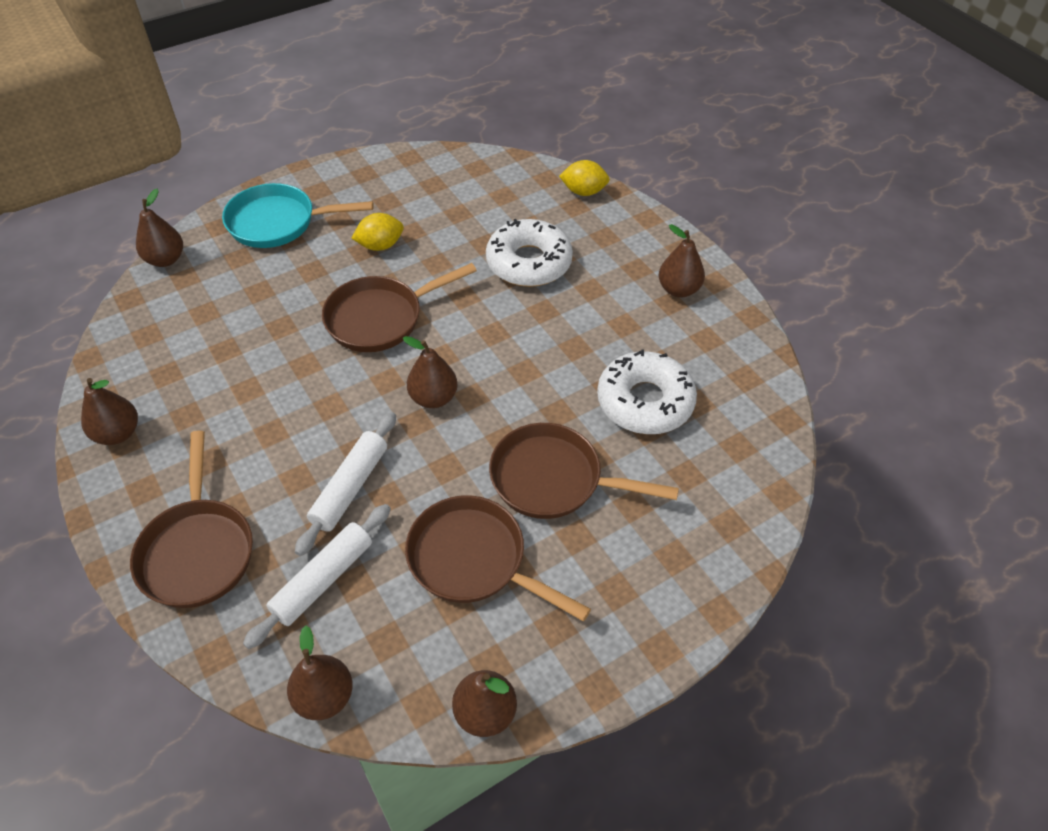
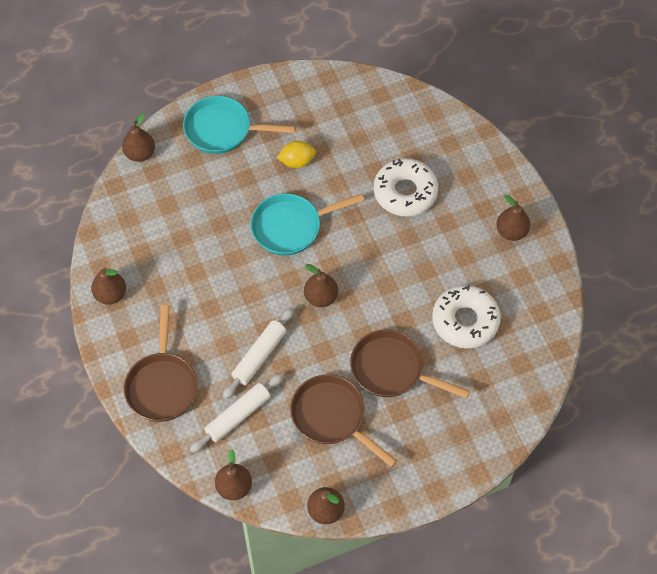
camera: 10 degrees right, 10 degrees up
(381, 318) = (291, 227): brown pan -> turquoise pan
(583, 192) = (459, 130): yellow lemon -> none

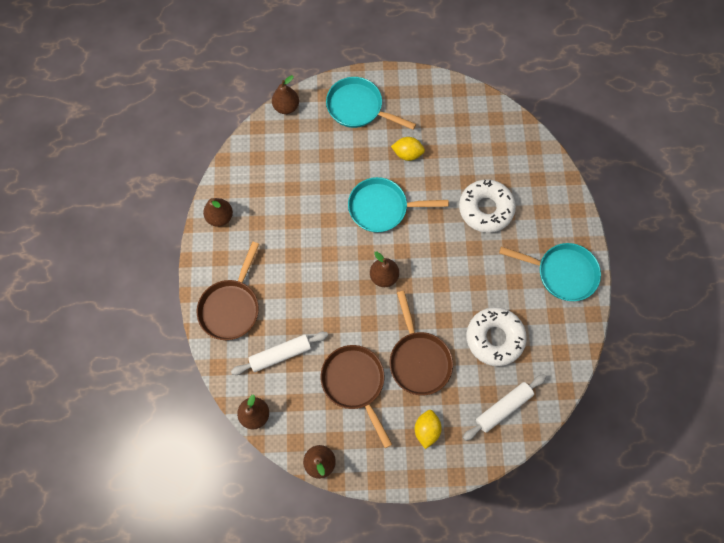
camera: 20 degrees right, 10 degrees up
(259, 356) = (316, 309): white rolling pin -> white rolling pin (503, 408)
(392, 370) = (418, 359): brown pan -> brown pan turned 150 degrees counterclockwise
(428, 438) = (426, 429): none -> yellow lemon
(511, 231) = (561, 273): brown pear -> turquoise pan

